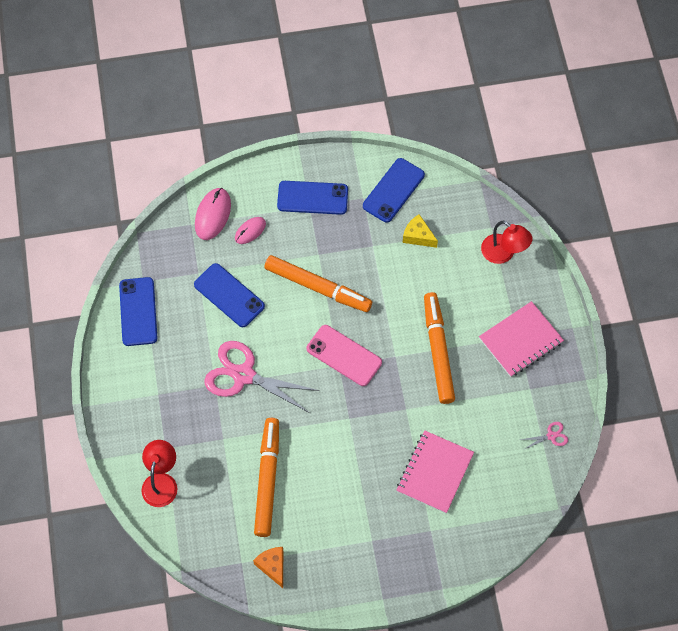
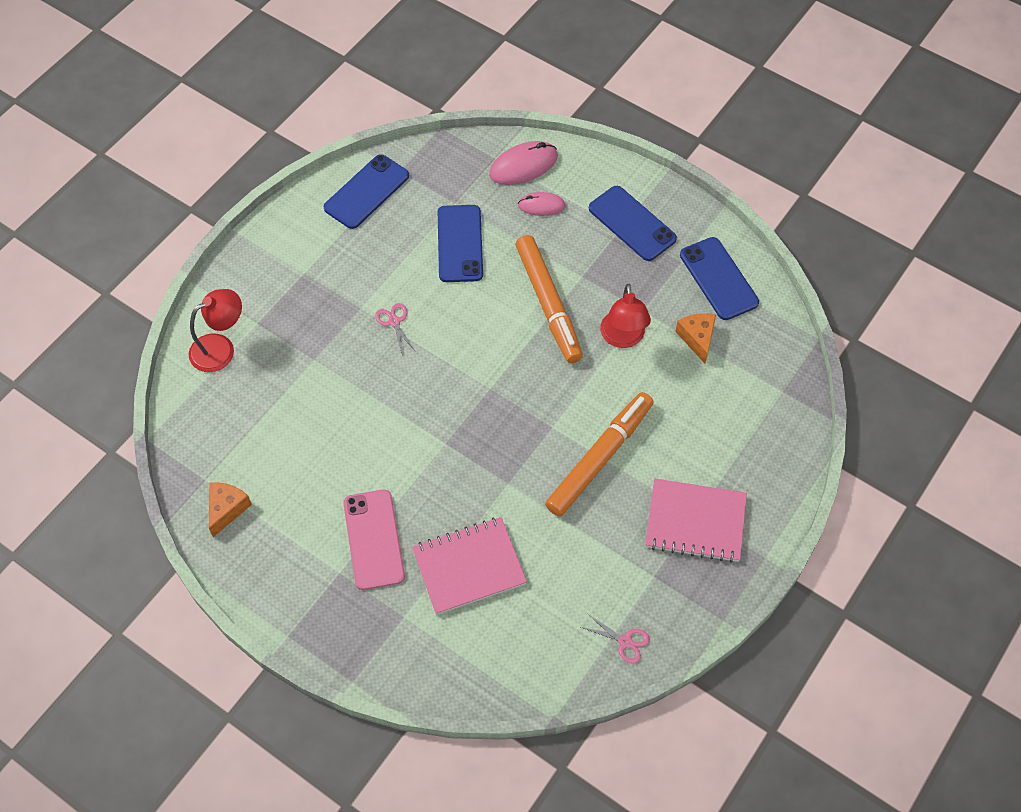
camera: 45 degrees right, 5 degrees down
(244, 375) = (394, 322): pink scissors -> pink scissors, size x0.42
(267, 479) = (310, 429): orange marker -> none
(344, 355) = (504, 384): pink phone -> pink phone (374, 539)
(393, 190) = (718, 278): blue phone -> blue phone turned 75 degrees clockwise
(418, 236) = (697, 338): yellow cheese -> orange cheese
(503, 253) = (768, 426): red lamp -> red lamp (623, 338)

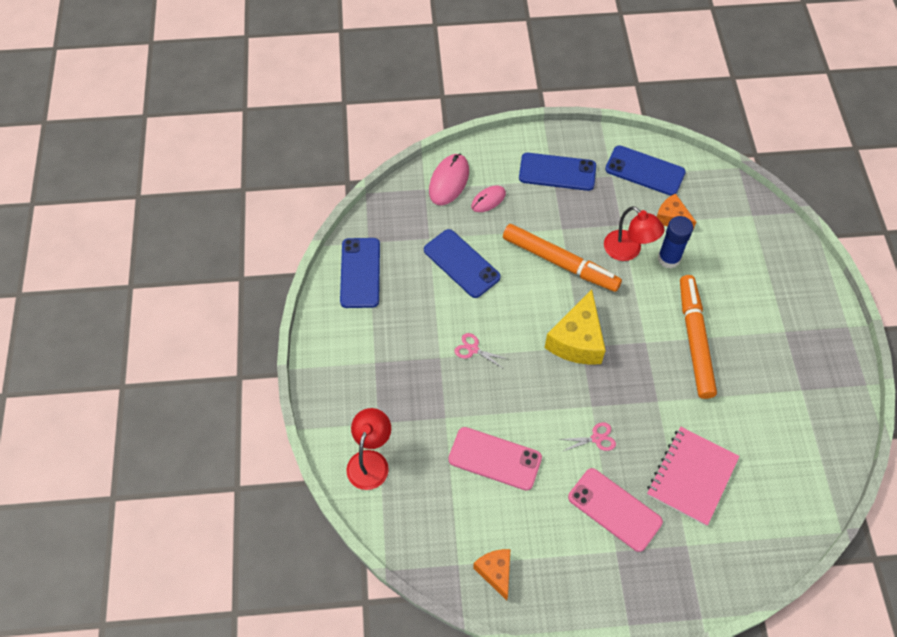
camera: 40 degrees left, 0 degrees up
(319, 422) = (495, 459): none -> pink phone
(492, 380) = (577, 340): none -> yellow cheese
(625, 641) = (829, 445): pink scissors -> pink scissors (596, 438)
(654, 371) = (669, 258): none -> blue glue stick
(695, 522) = (789, 336): pink notebook -> none

